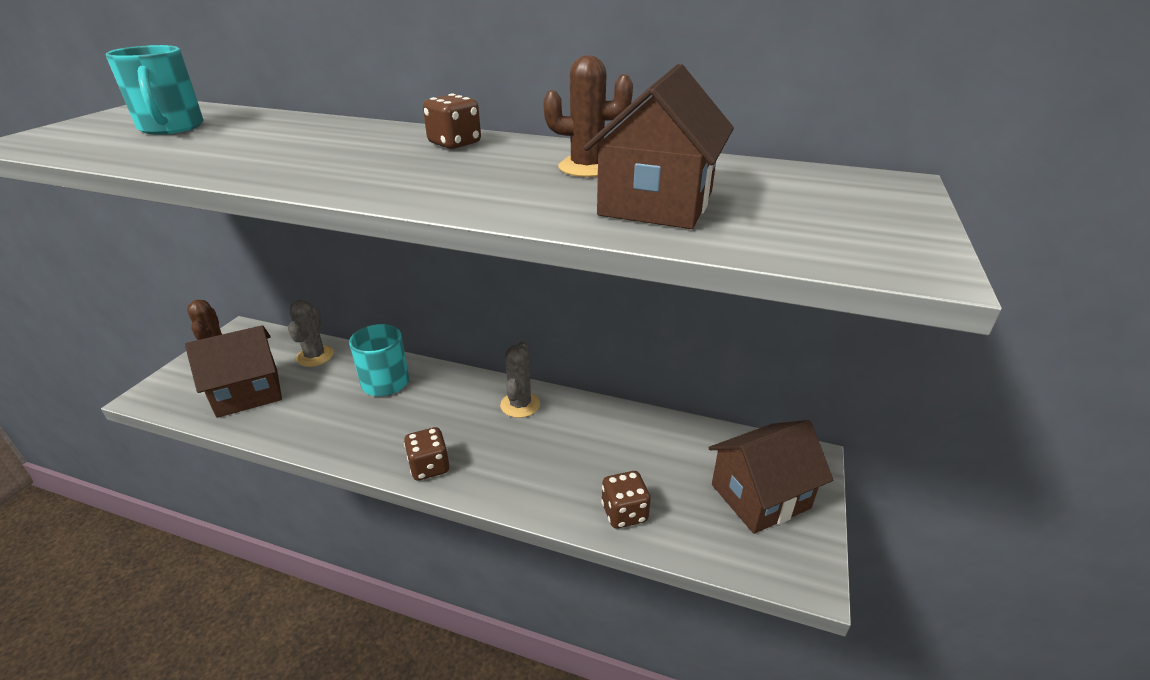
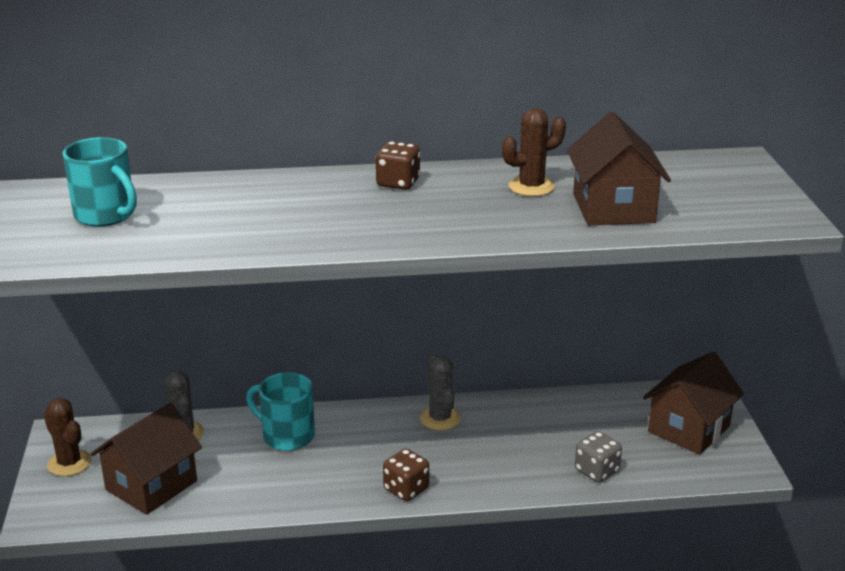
camera: 25 degrees left, 5 degrees down
(624, 513) = (596, 471): brown dice -> grey dice

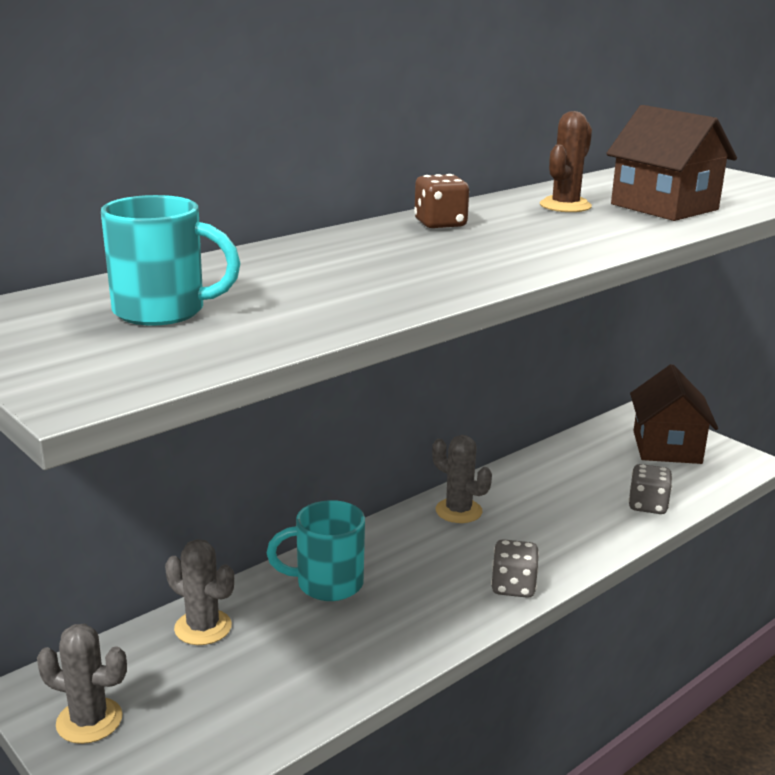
camera: 35 degrees left, 5 degrees down
(69, 463) = (89, 721): brown cactus -> grey cactus
(151, 485) = (233, 700): brown house -> none
(406, 489) = (513, 587): brown dice -> grey dice

